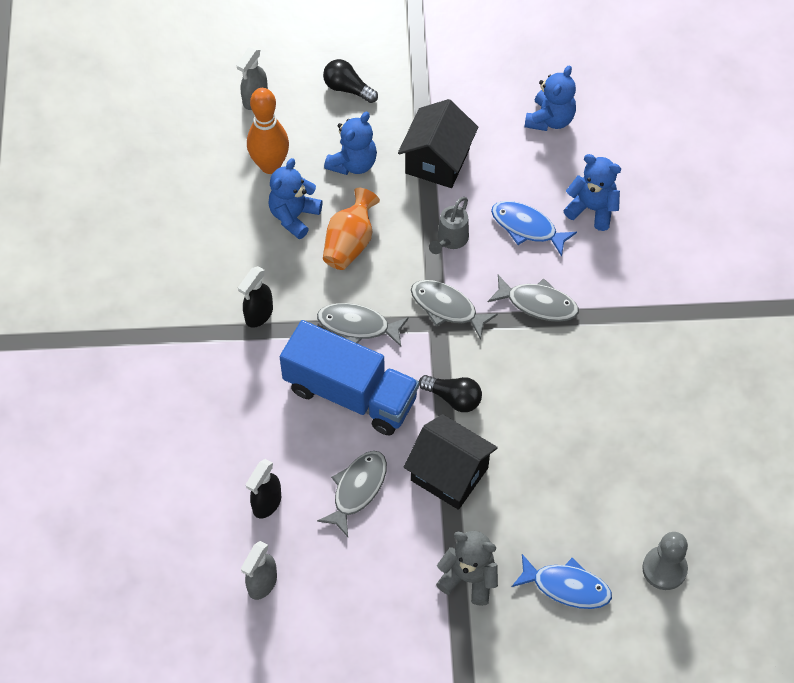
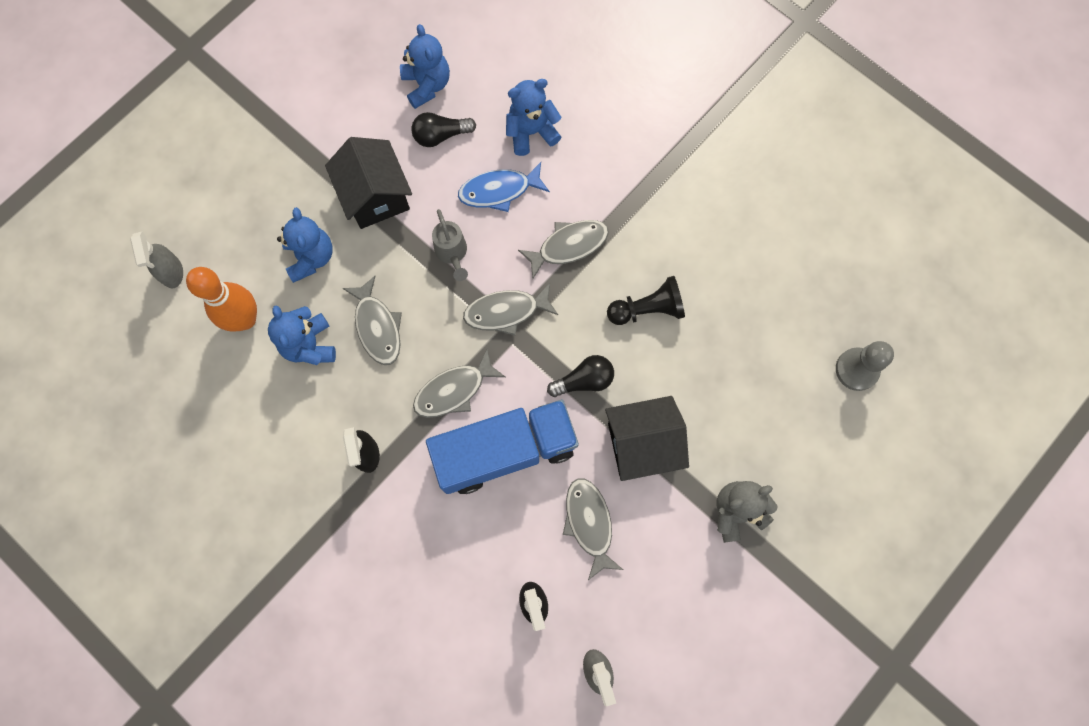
camera: 45 degrees left, 15 degrees up
(347, 88) = (240, 196): black light bulb -> black light bulb (440, 135)
(350, 243) = (377, 327): orange vase -> grey fish
(550, 392) = (647, 309): none -> black pawn
(566, 587) = (808, 449): blue fish -> none

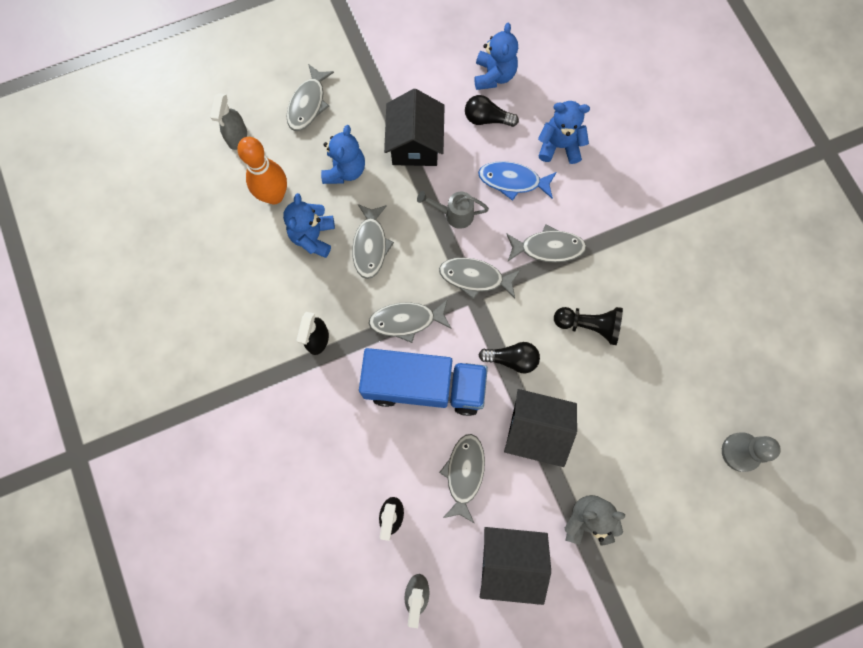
camera: 25 degrees right, 0 degrees up
(235, 201) = (308, 104): none -> grey fish
(452, 254) = (454, 214): grey watering can -> grey watering can turned 90 degrees clockwise
(677, 592) = (509, 561): none -> black house

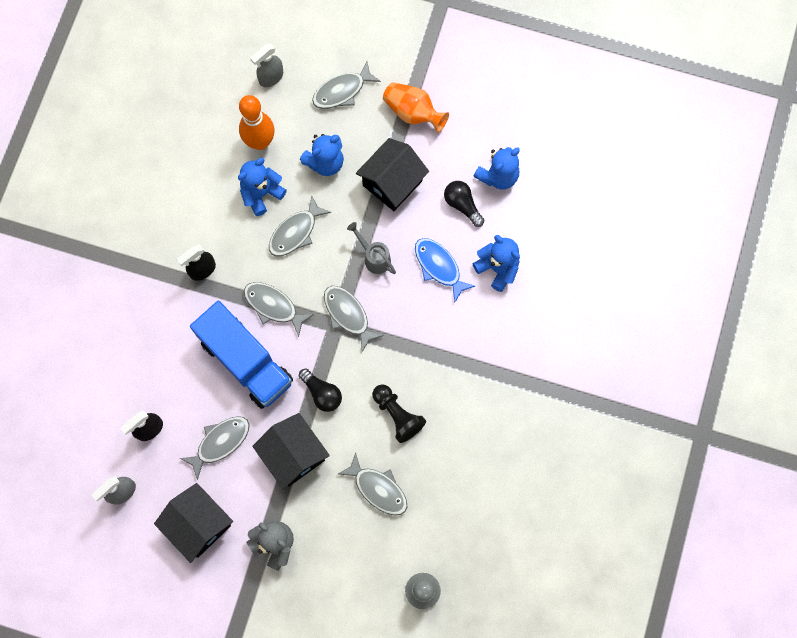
camera: 40 degrees right, 0 degrees up
(382, 77) = (413, 112): none -> orange vase
(548, 248) = (419, 336): grey fish -> grey fish (378, 489)

